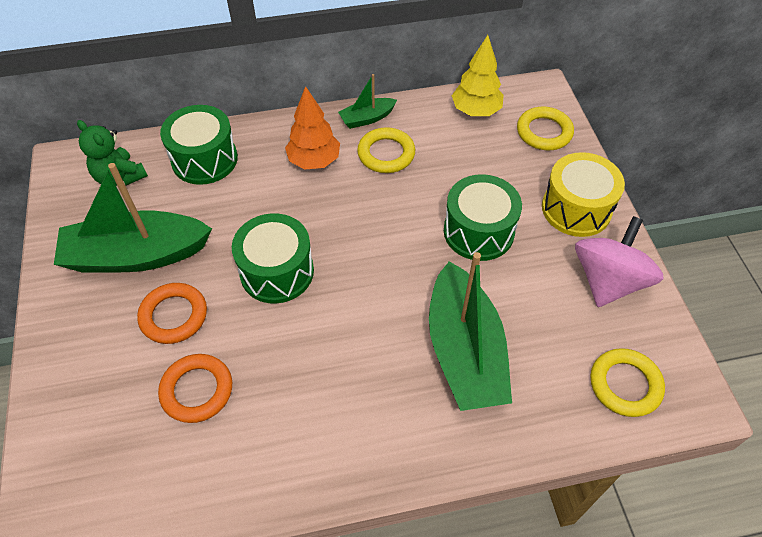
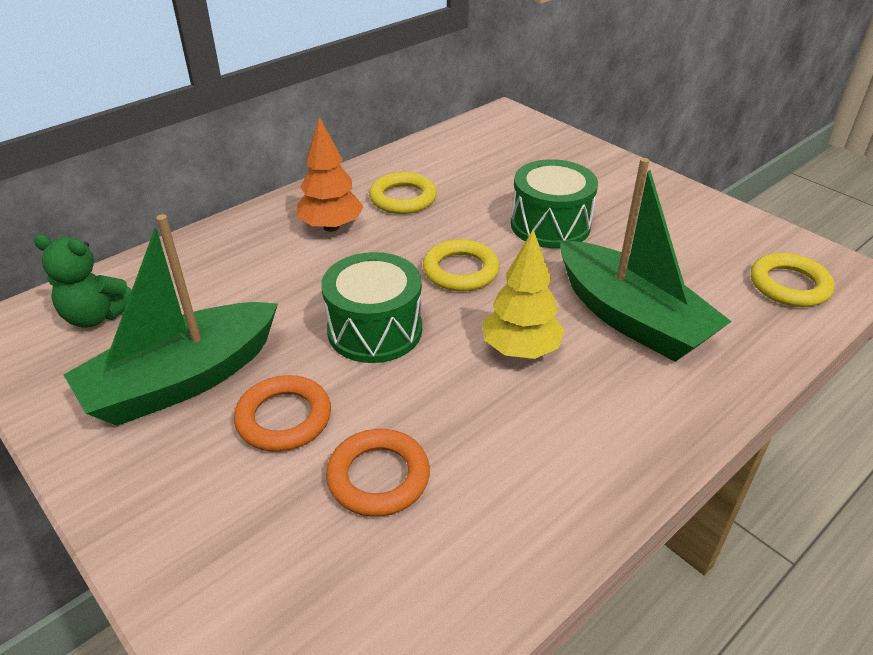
camera: 30 degrees left, 15 degrees down
(204, 159) = (198, 265): green drum -> none
(367, 118) = (357, 178): green boat -> none
(476, 111) = (460, 143): yellow tree -> yellow tree (521, 350)
(544, 132) = (536, 140): yellow ring -> yellow ring (460, 271)
(576, 209) = (618, 181): yellow drum -> none
(608, 281) = (696, 220): pink spinning top -> none

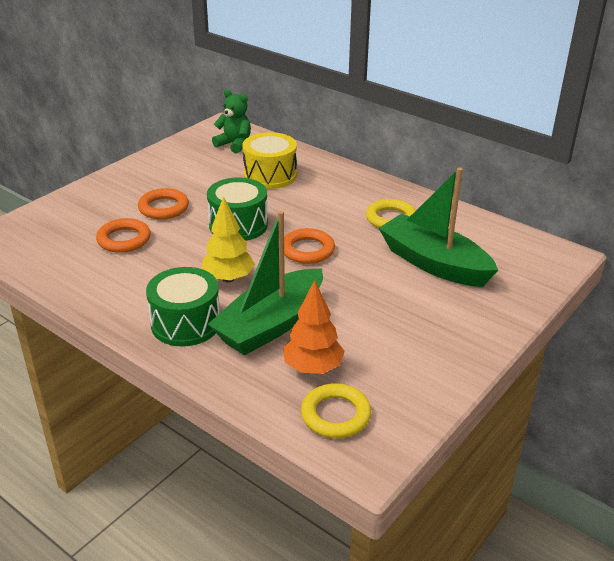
camera: 80 degrees right, 5 degrees down
(96, 316) = (234, 144): green teddy bear -> green teddy bear turned 120 degrees clockwise
(183, 380) = (189, 176): green boat -> green boat (434, 263)
(233, 285) = (270, 175): none -> yellow drum
(331, 227) = (342, 196): orange tree -> orange tree (313, 368)
(460, 271) = (307, 250): yellow ring -> orange ring
(550, 225) = (381, 286): green drum -> green drum (186, 323)

